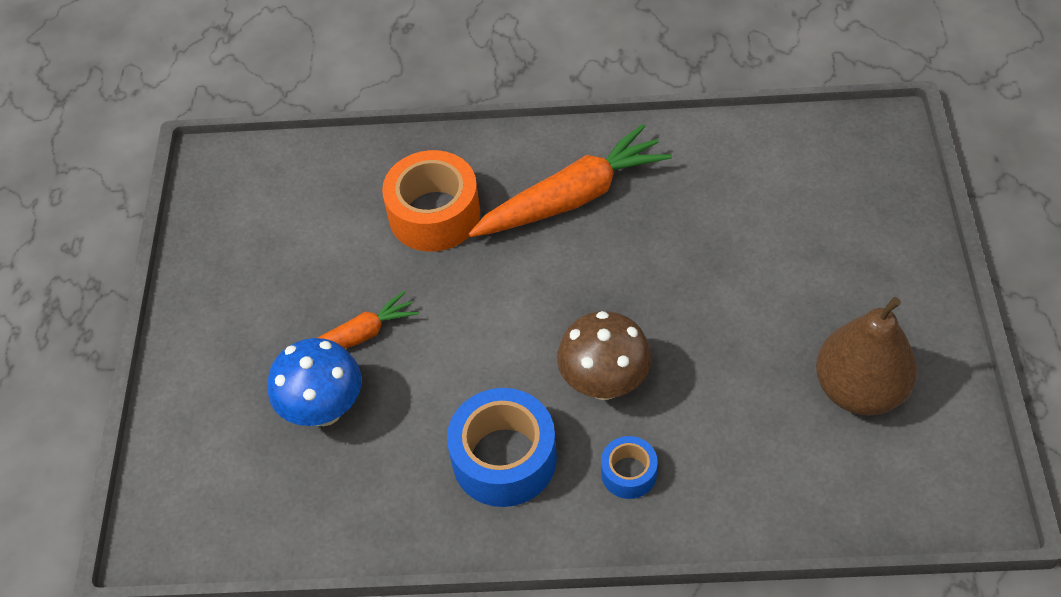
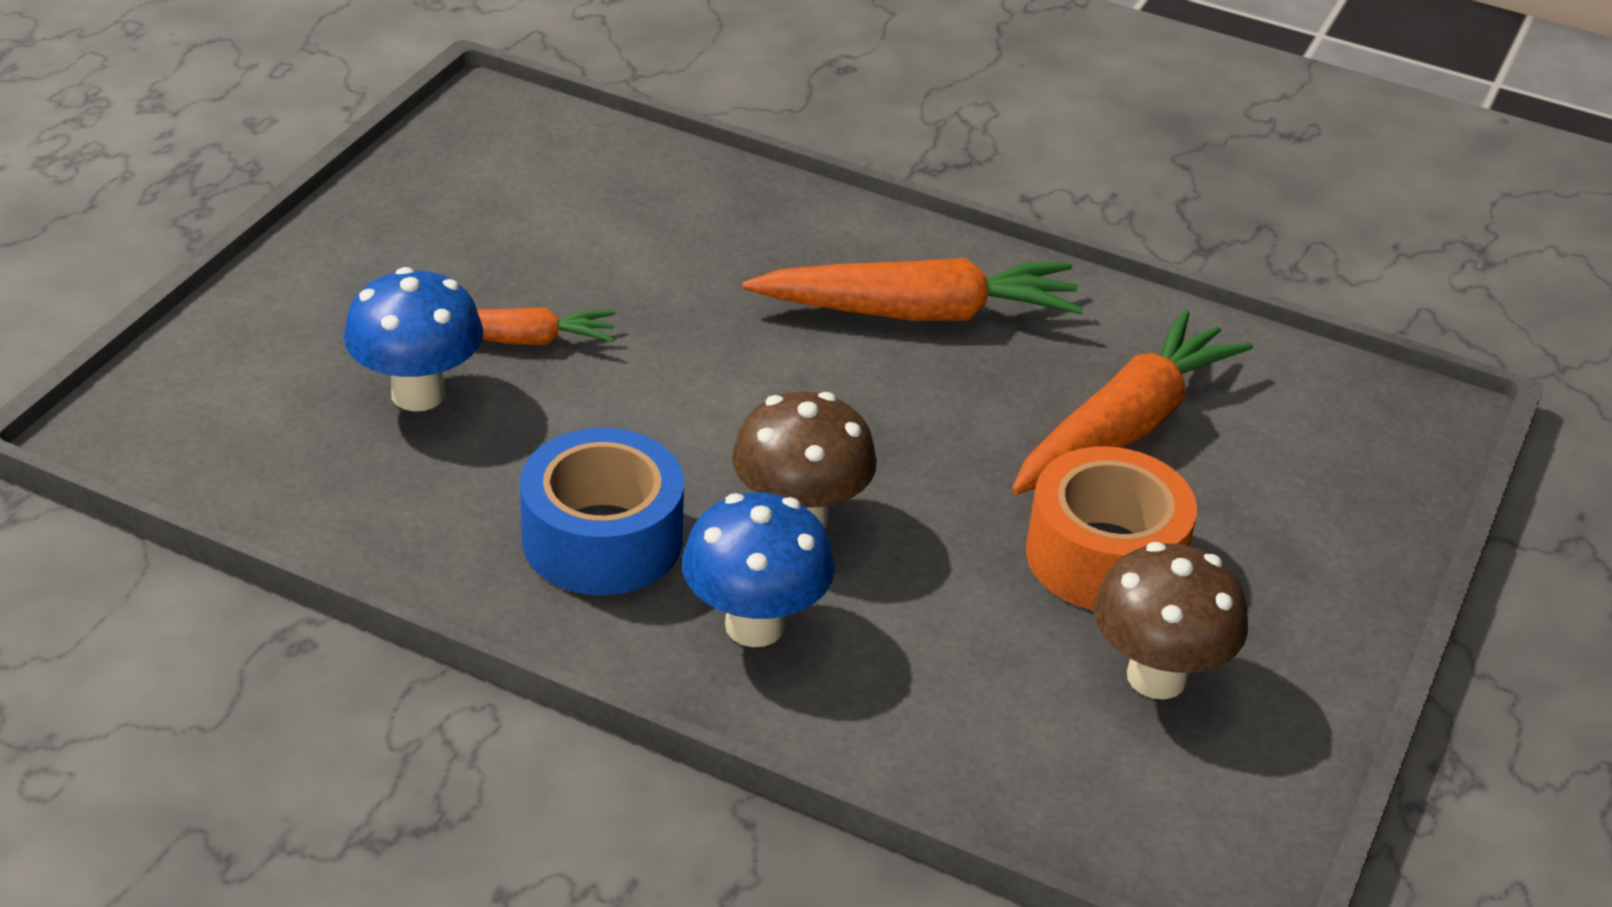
camera: 20 degrees right, 15 degrees down
(434, 214) = (721, 259): orange tape -> orange tape (1104, 556)
(628, 473) = (754, 625): blue tape -> blue mushroom
(736, 223) = (1124, 427): none -> orange carrot
(859, 389) = (1156, 677): brown pear -> brown mushroom

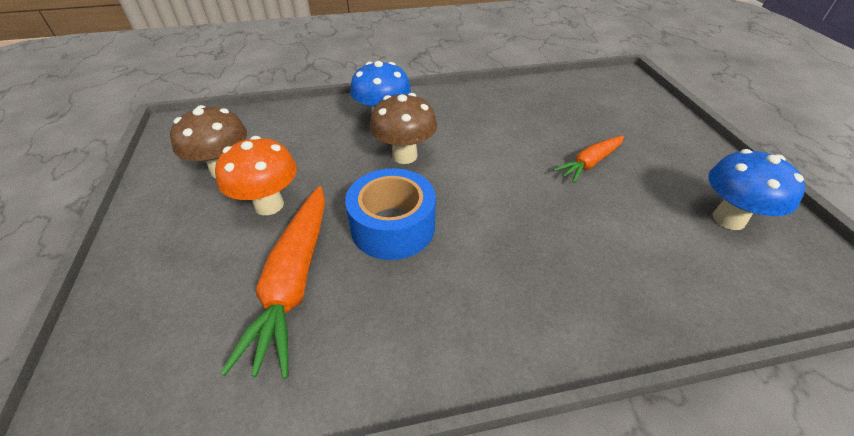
camera: 145 degrees right, 5 degrees up
(418, 394) = (581, 127): blue mushroom -> blue mushroom (728, 219)
(602, 539) = (459, 118): blue tape -> blue tape (393, 227)
(918, 312) = (463, 290): orange carrot -> none
(1104, 556) = (269, 205): orange tape -> orange mushroom

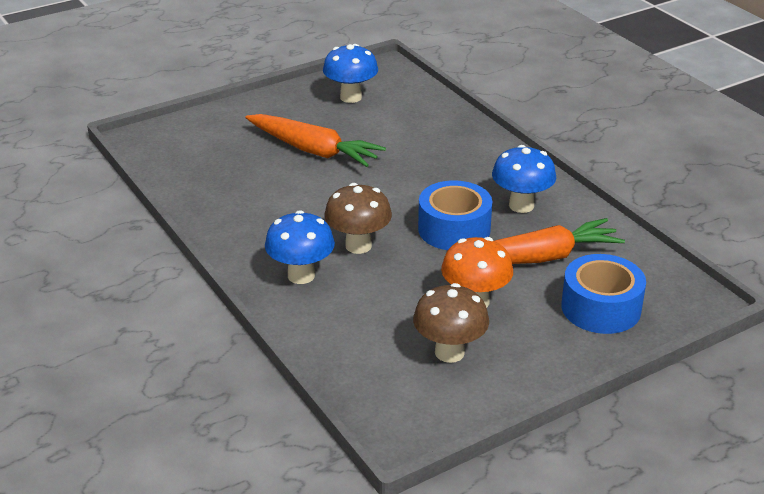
camera: 110 degrees left, 10 degrees down
(167, 304) = (601, 308): none -> blue tape
(408, 309) = (521, 205): none -> blue mushroom
(590, 163) = (313, 150): orange carrot -> orange carrot, size x1.72

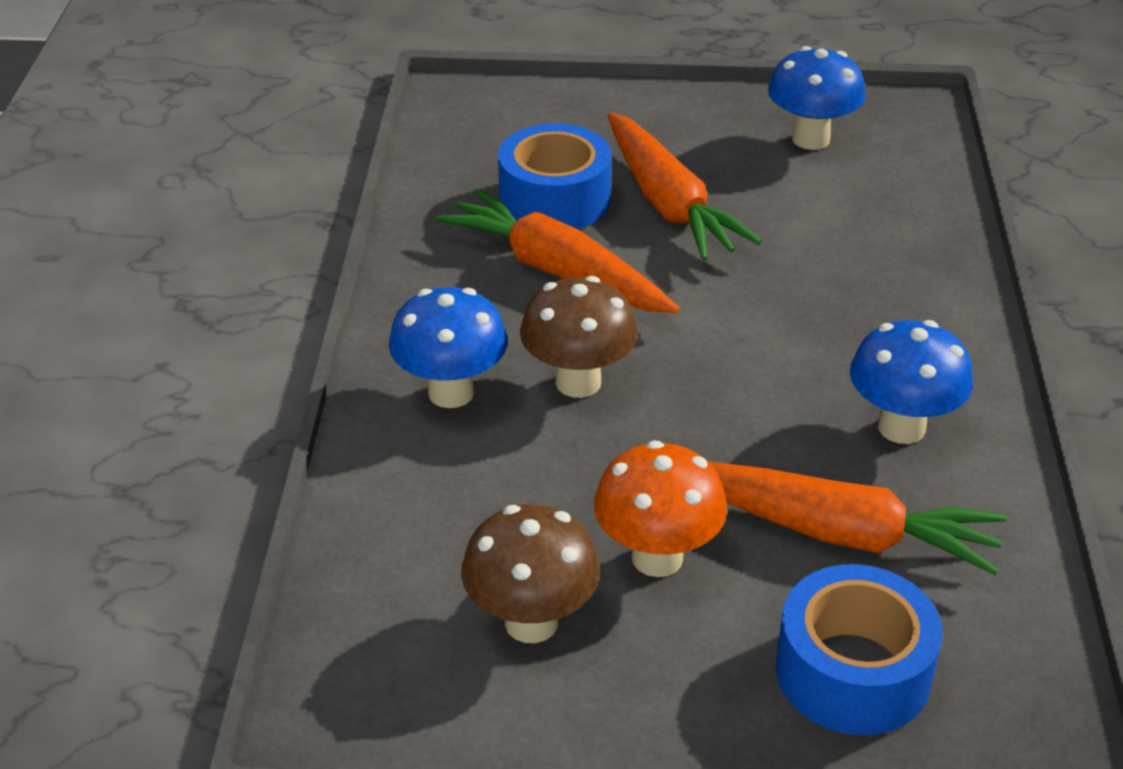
camera: 35 degrees right, 5 degrees up
(292, 201) = (557, 271): none -> orange carrot
(454, 229) = (749, 420): blue tape -> blue tape (554, 199)

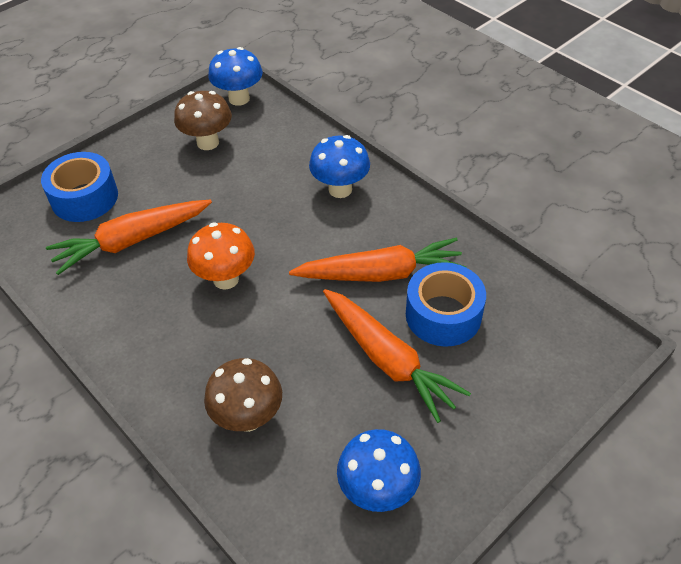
camera: 135 degrees right, 10 degrees up
(578, 382) = (299, 228): brown mushroom -> brown mushroom (248, 418)
(657, 557) = (189, 187): orange mushroom -> orange mushroom (226, 279)
(668, 203) = (388, 360): orange carrot -> orange carrot turned 150 degrees counterclockwise
(901, 427) = (142, 308): blue mushroom -> blue mushroom (239, 99)

